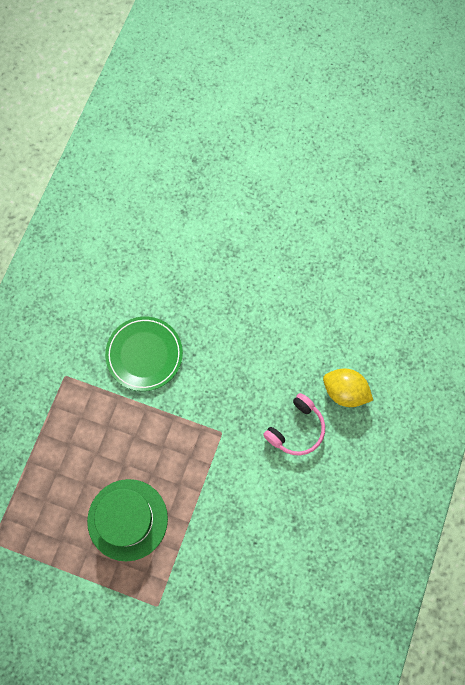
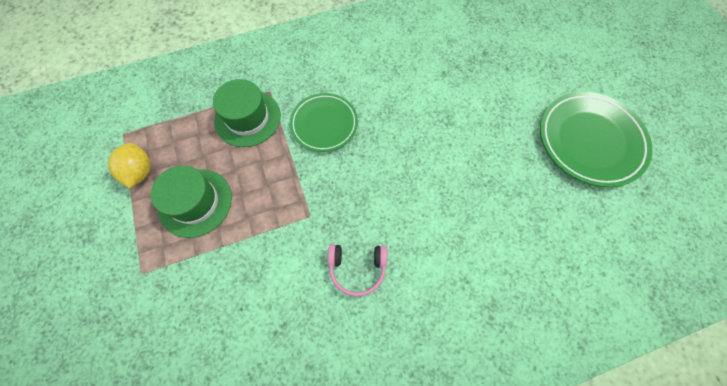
camera: 50 degrees right, 5 degrees down
(78, 416) = (247, 118): none -> green hat
(345, 162) = (590, 141): none -> green plate
(345, 392) = (419, 282): yellow lemon -> yellow lemon (140, 172)

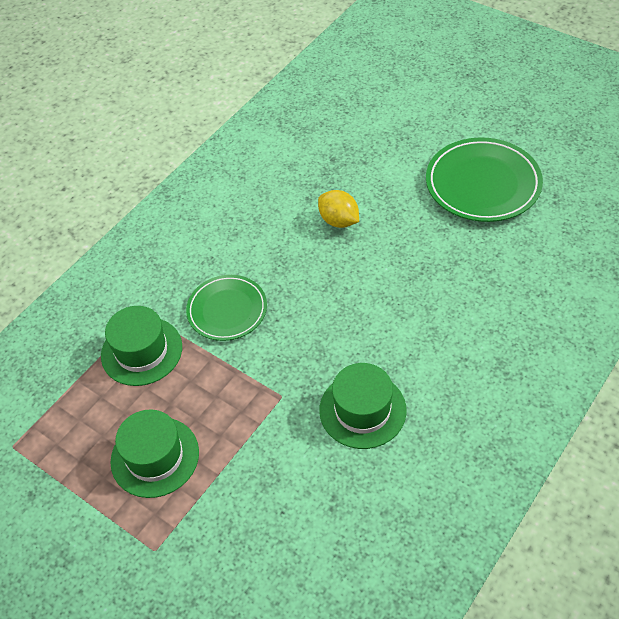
camera: 30 degrees left, 15 degrees down
(140, 172) = (67, 468): yellow lemon -> yellow lemon (339, 221)
(357, 268) = (362, 410): pink headphones -> green hat

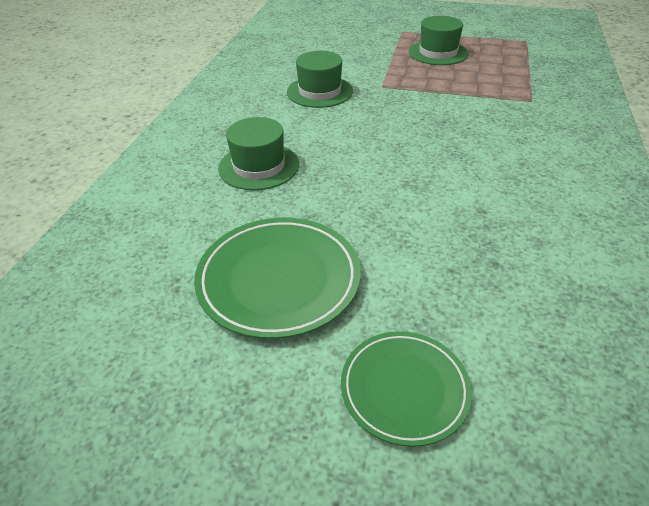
camera: 155 degrees right, 10 degrees down
(141, 351) = (504, 84): green hat -> green hat (259, 166)
(227, 310) = (468, 115): green plate -> green plate (404, 389)
(339, 221) = (429, 197): yellow lemon -> none

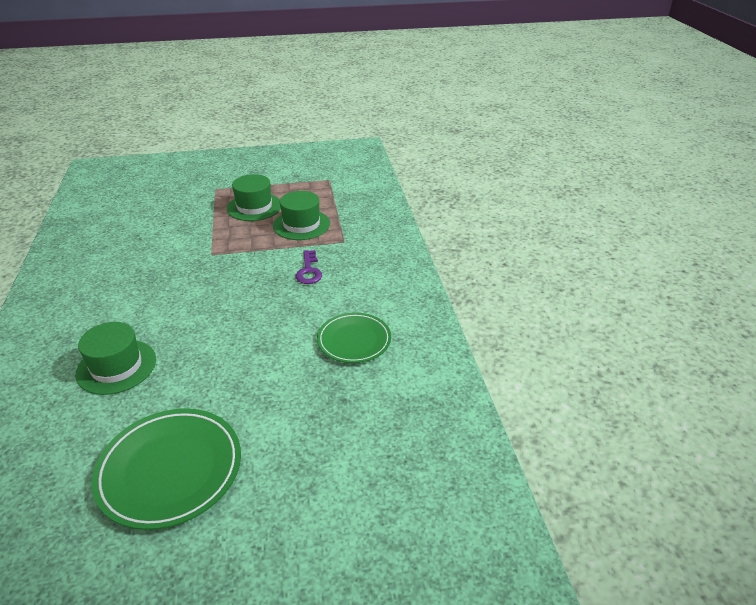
camera: 25 degrees left, 5 degrees down
(319, 91) = (153, 272): green hat -> green hat (301, 224)
(404, 389) = (297, 525): green plate -> green plate (354, 340)
(483, 121) = (309, 271): none -> purple key

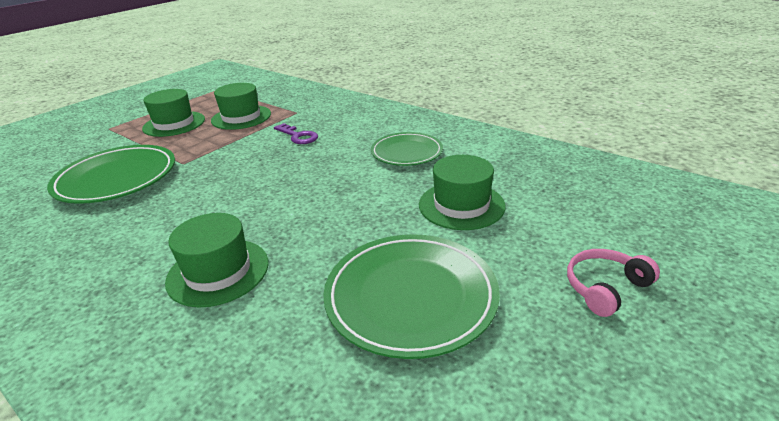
camera: 40 degrees left, 5 degrees down
(164, 246) = (117, 178): none -> green plate
(278, 571) = (605, 287): none -> pink headphones
(309, 422) = (461, 205): none -> green hat

